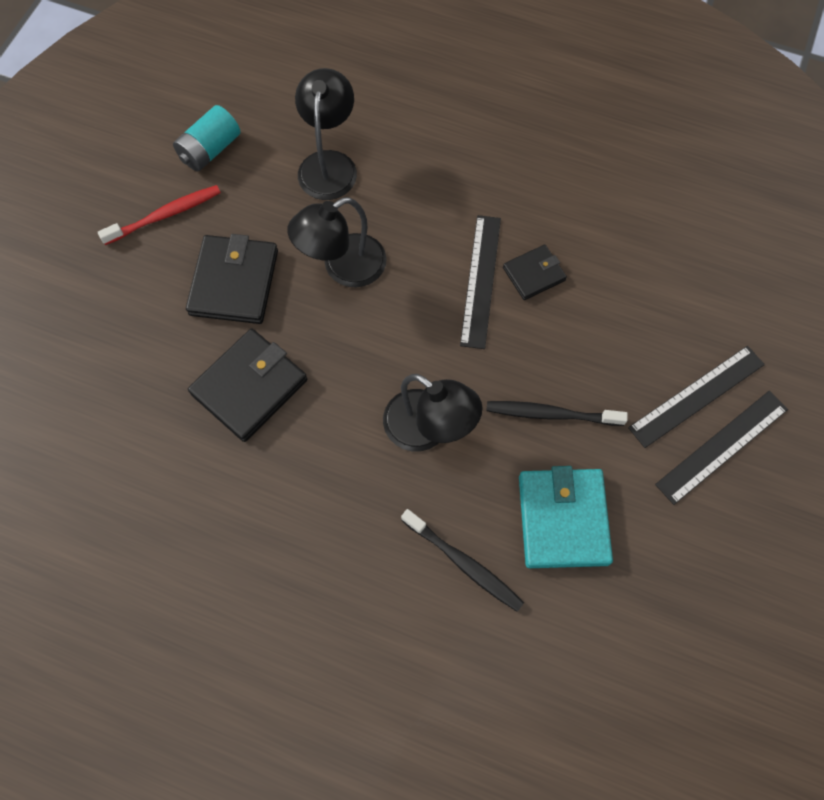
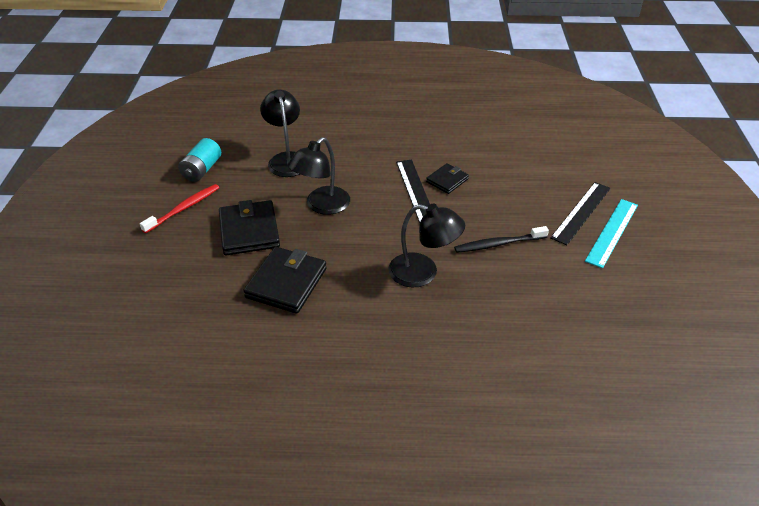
camera: 20 degrees left, 25 degrees down
(464, 563) = (488, 338): black toothbrush -> none
(563, 519) = (539, 295): turquoise wallet -> none
(722, 446) = (612, 232): black ruler -> turquoise ruler

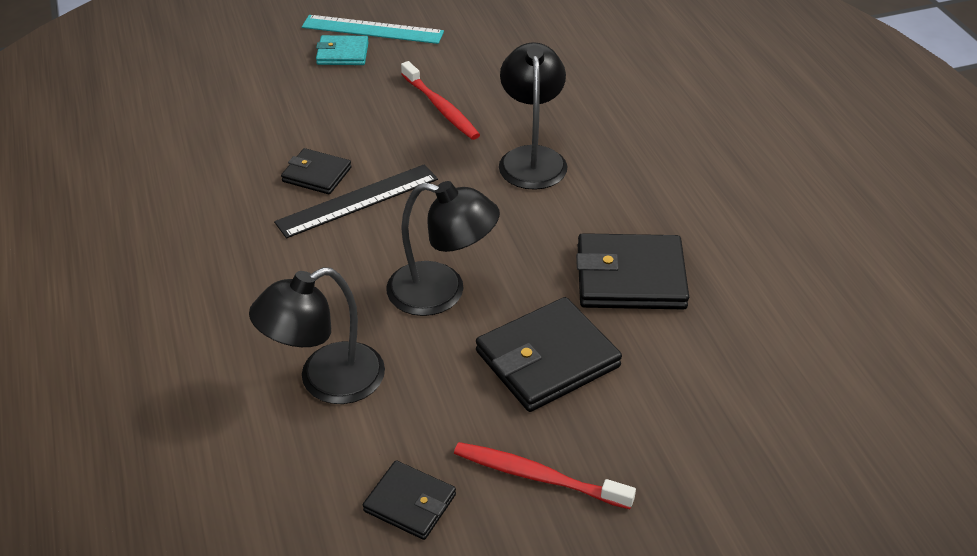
camera: 110 degrees left, 0 degrees up
(202, 170) = (410, 503): turquoise battery -> black wallet
(498, 244) = (441, 108): black toothbrush -> red toothbrush
(581, 212) = (342, 54): black ruler -> turquoise wallet

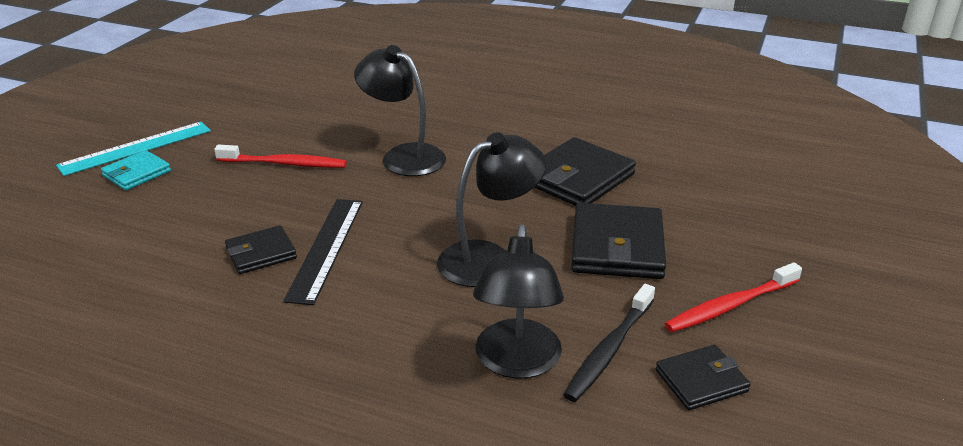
camera: 50 degrees left, 10 degrees down
(394, 426) = (609, 350): none -> black toothbrush

